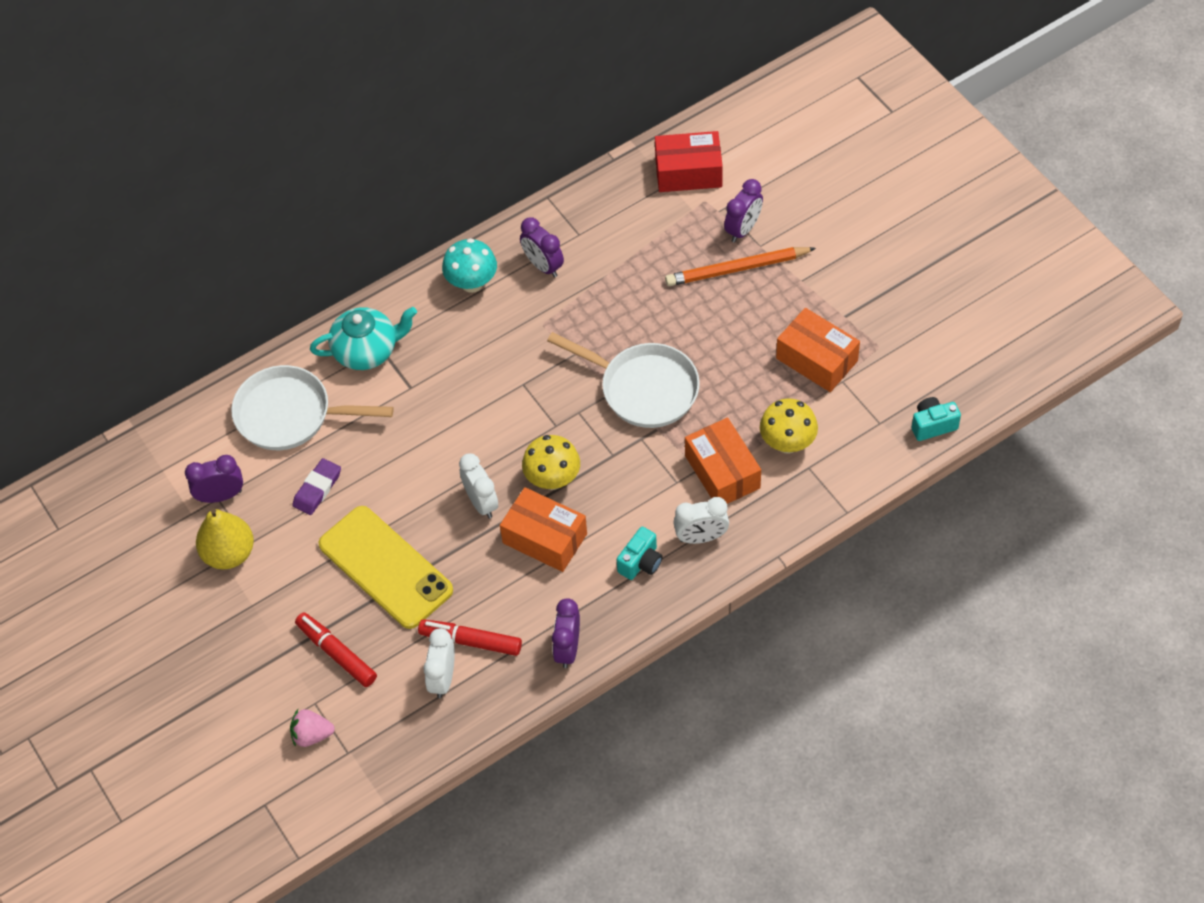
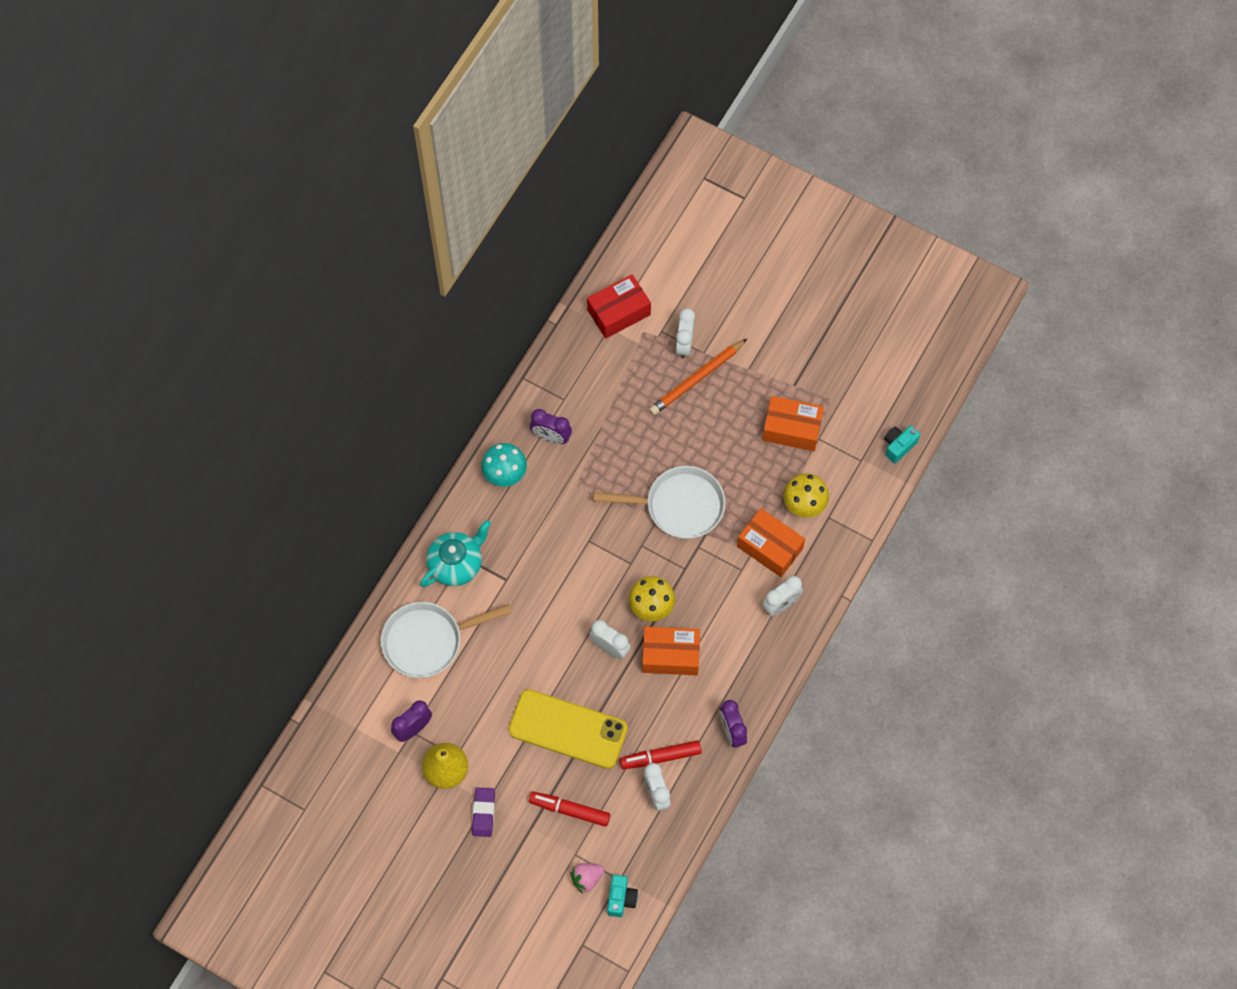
camera: 30 degrees left, 10 degrees up
(317, 489) = (482, 691): purple eraser -> purple eraser (483, 813)
(641, 562) = (748, 643): turquoise camera -> turquoise camera (621, 899)
(743, 229) = (684, 344): purple clock -> white clock

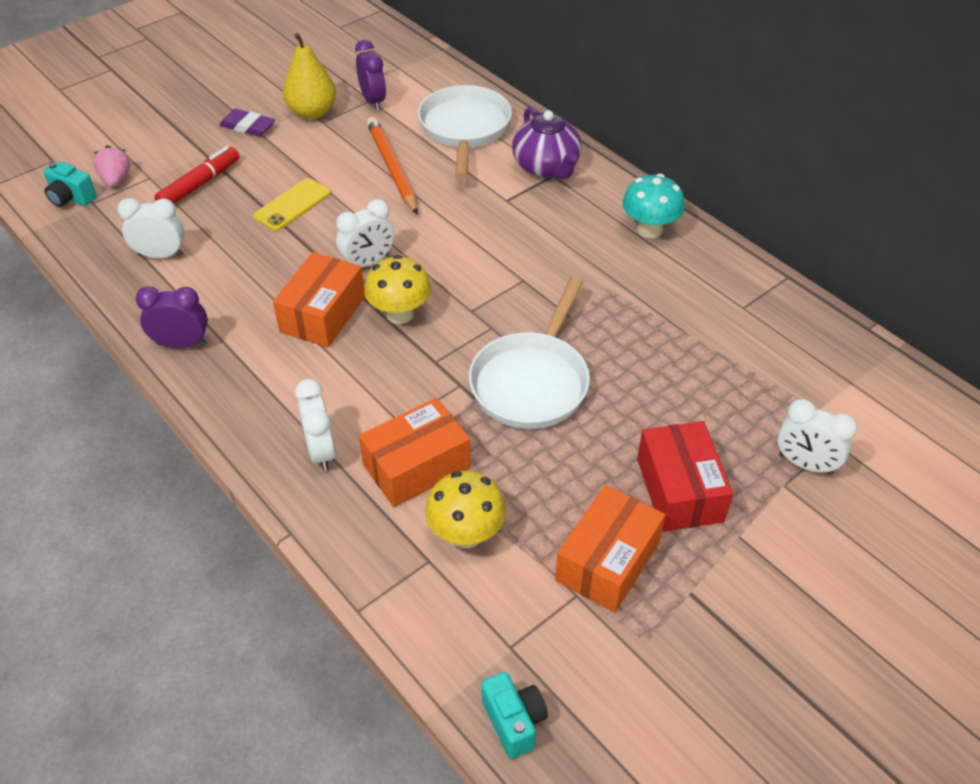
camera: 110 degrees right, 20 degrees down
(456, 564) = (546, 167): turquoise teapot -> purple teapot
(551, 437) = (688, 281): purple clock -> none
(568, 729) = (292, 205): yellow phone -> yellow phone, size x0.55
(618, 312) = (878, 401): red box -> red box (679, 490)
(660, 757) = (201, 270): red marker -> none
(696, 379) = (737, 461): orange pencil -> orange pencil (392, 168)

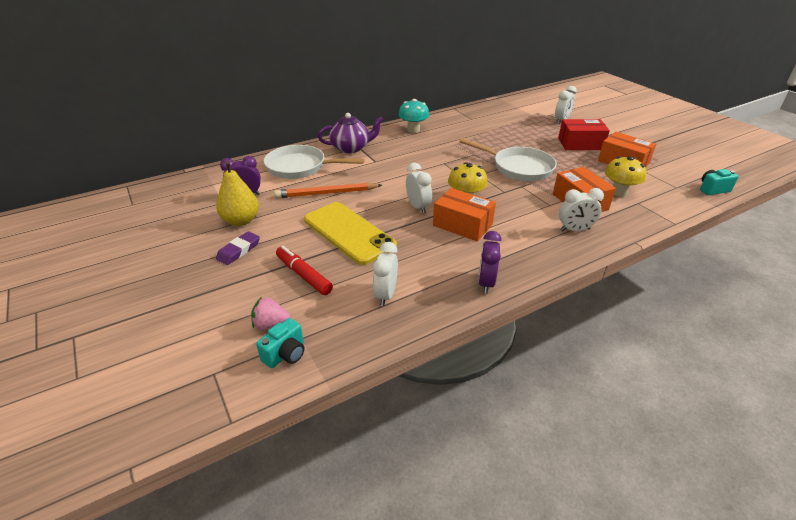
camera: 80 degrees left, 10 degrees down
(292, 205) = (349, 232): yellow phone -> yellow phone, size x1.81

